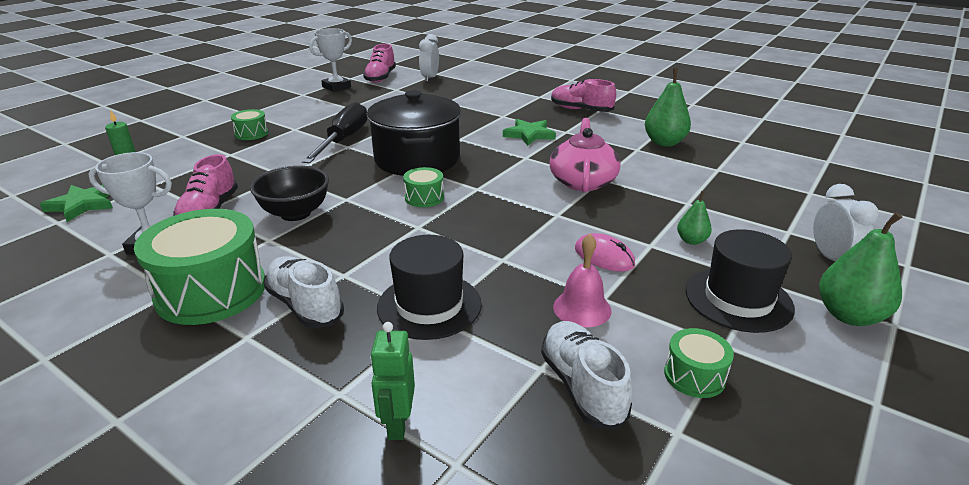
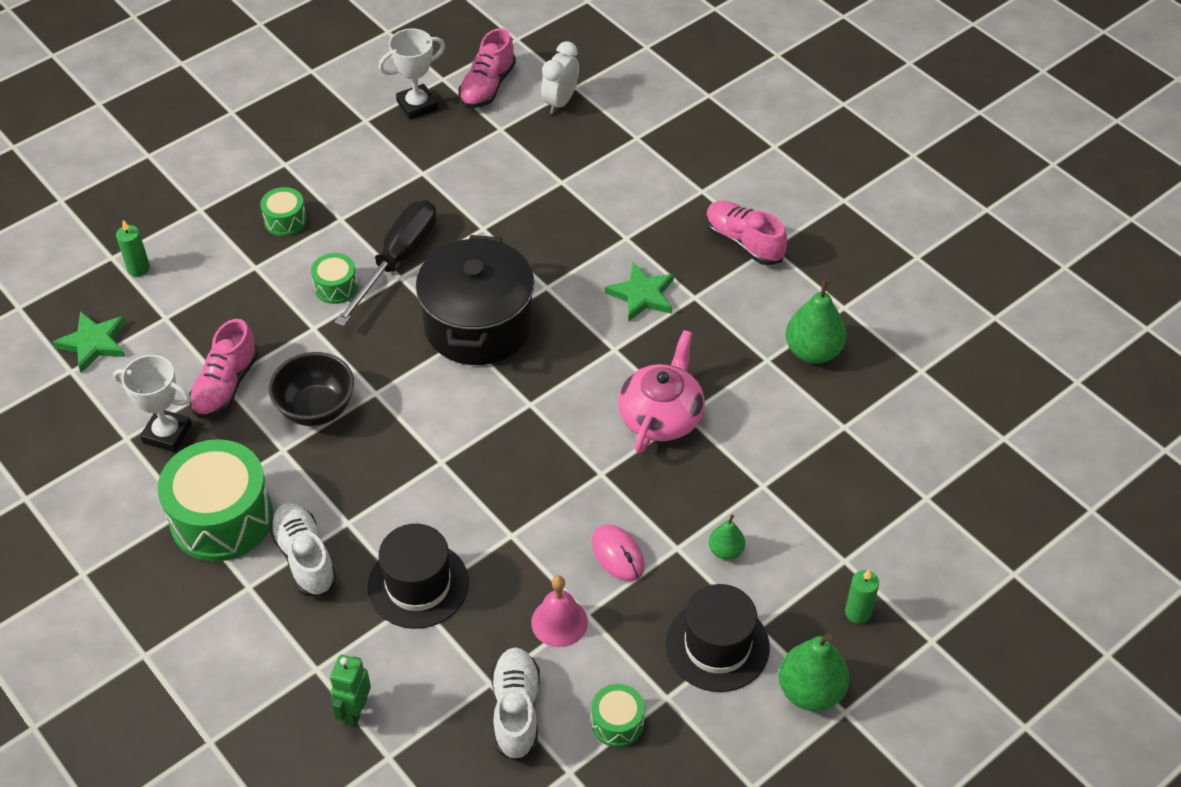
camera: 15 degrees right, 20 degrees up
(424, 197) = (463, 409): green drum -> green drum (336, 287)
(831, 258) = (858, 612): white clock -> green candle

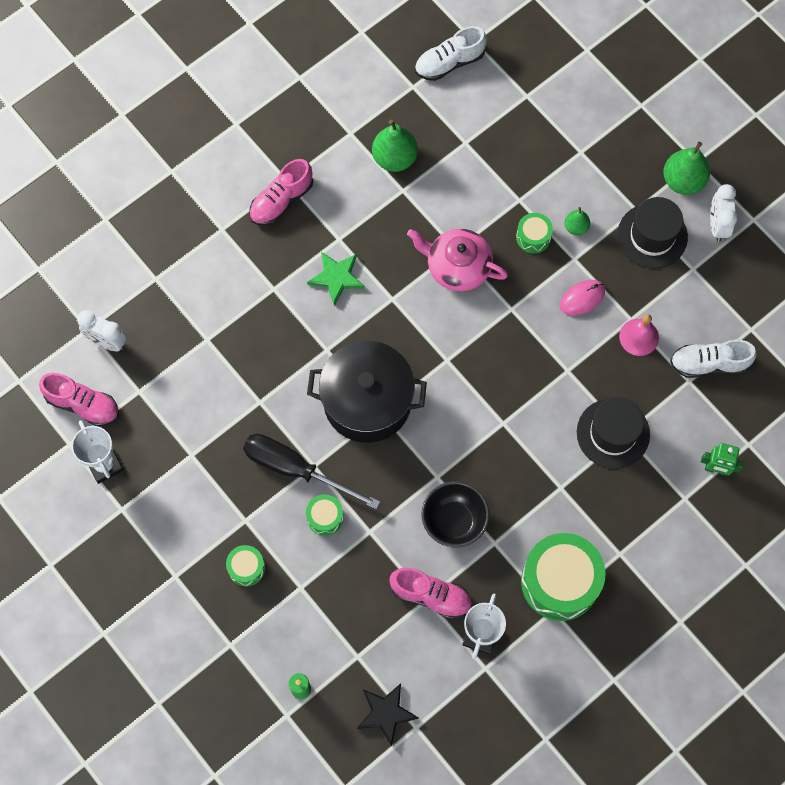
camera: 90 degrees left, 20 degrees up
(93, 343) = (386, 713): green star -> black star
(305, 558) = (593, 516): white shoe -> white shoe (449, 63)
(617, 723) = (714, 300): green drum -> green drum (533, 237)
(740, 735) = (717, 225): none -> white clock
(858, 612) = (622, 147): green candle -> none

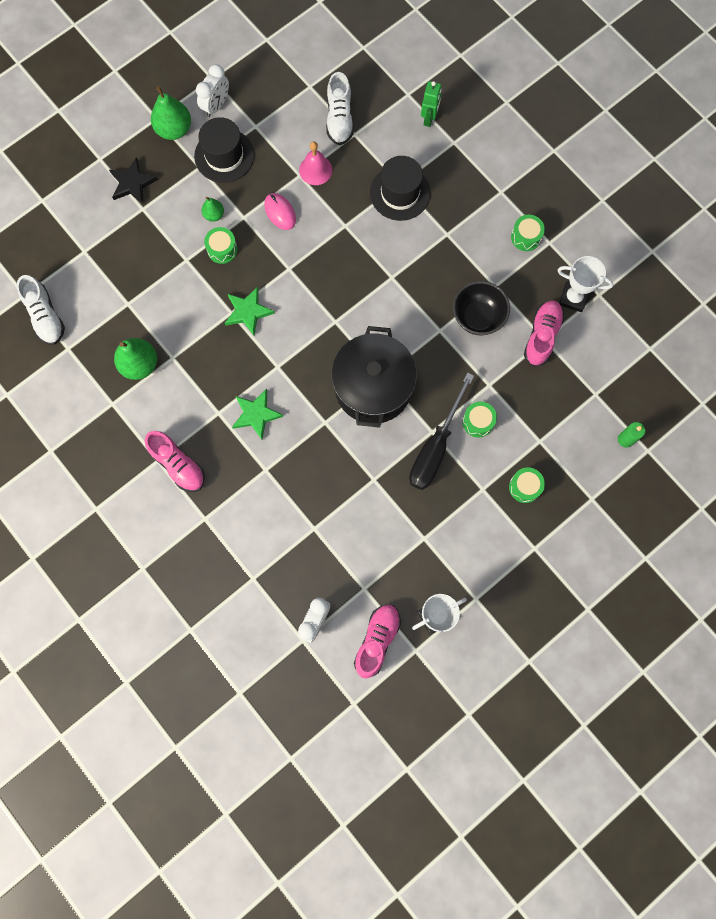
camera: 90 degrees left, 5 degrees up
(386, 713) = (640, 371): black star -> black star (132, 183)
(457, 266) = (248, 312): pink teapot -> green star
(560, 582) = (526, 237): green drum -> green drum, size x0.47
(717, 225) = (216, 105): white clock -> white clock turned 60 degrees counterclockwise

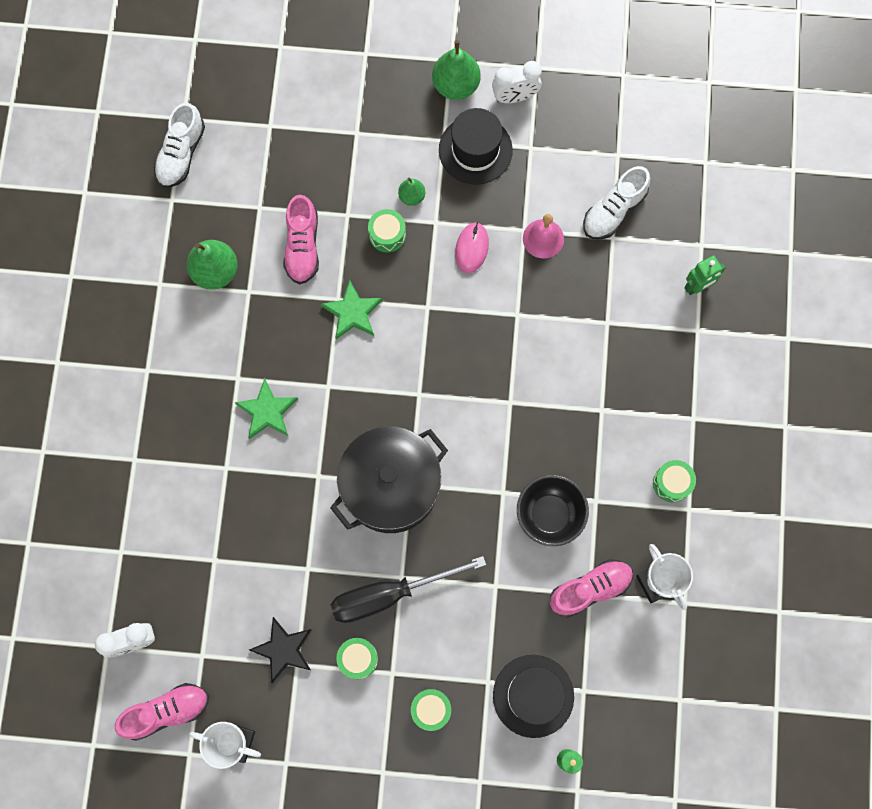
camera: 45 degrees right, 0 degrees up
(132, 183) = (371, 102): black star -> black star (283, 650)
(178, 465) = (159, 391): pink shoe -> pink shoe (302, 246)
(400, 193) = (598, 331): black hat -> black hat (533, 696)
(478, 422) = (450, 609): green drum -> green drum (358, 659)

